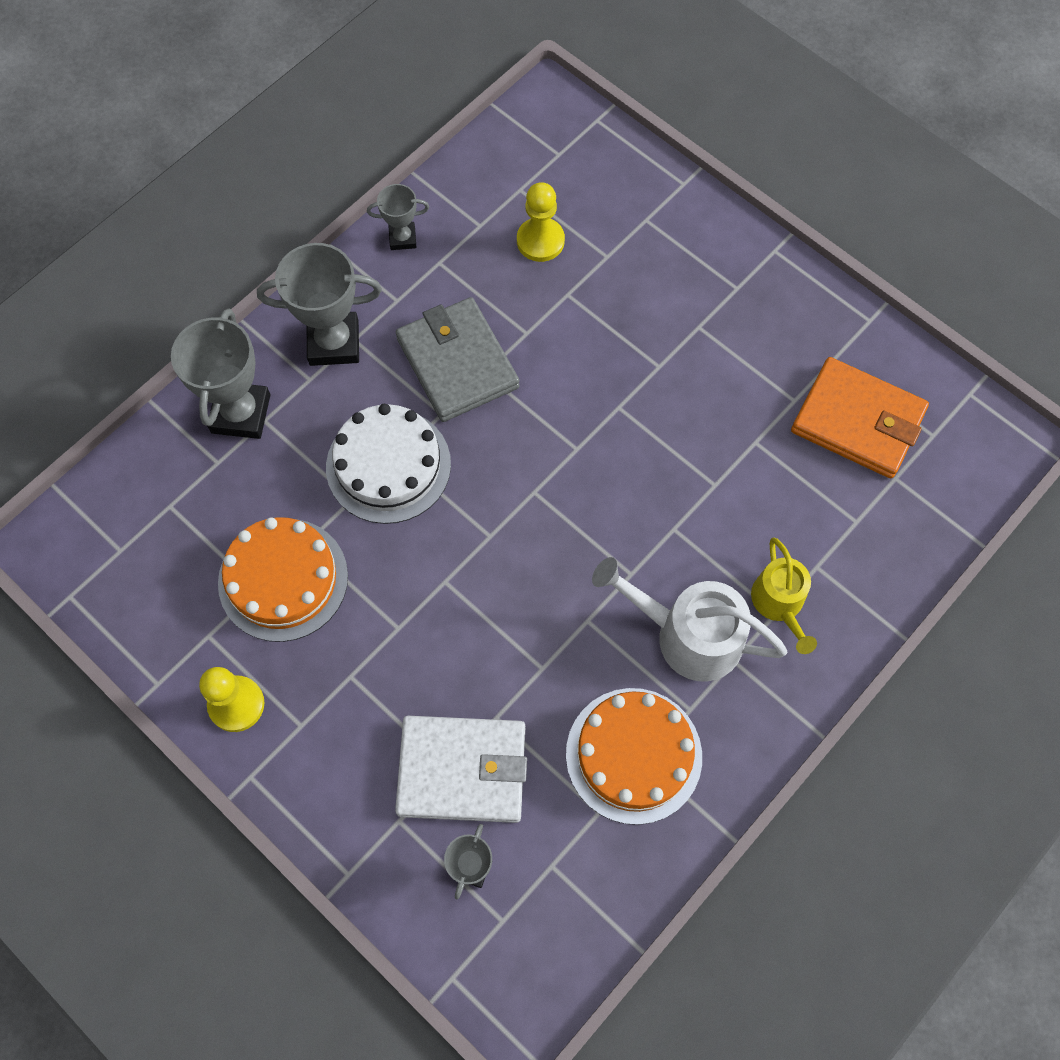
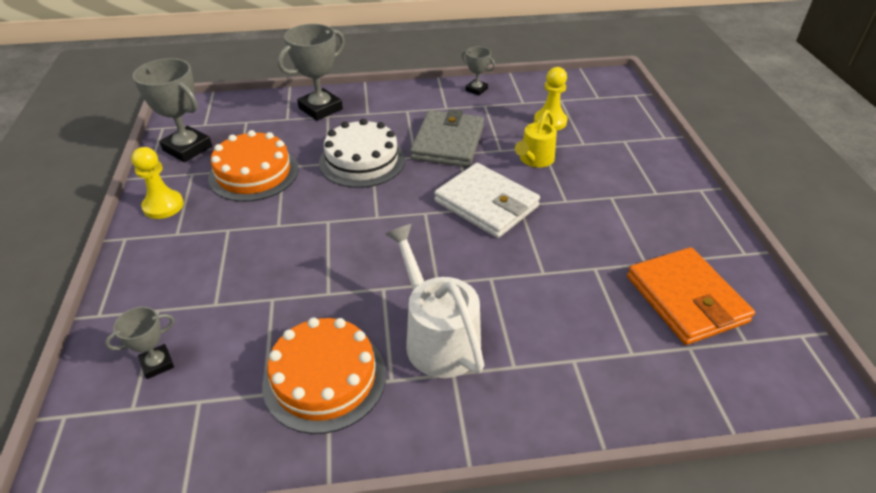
camera: 40 degrees right, 25 degrees down
(334, 343) = (396, 107): grey trophy -> grey trophy (187, 148)
(462, 770) = (220, 310): white wallet -> white wallet (486, 204)
(779, 603) = (522, 363): yellow watering can -> yellow watering can (534, 160)

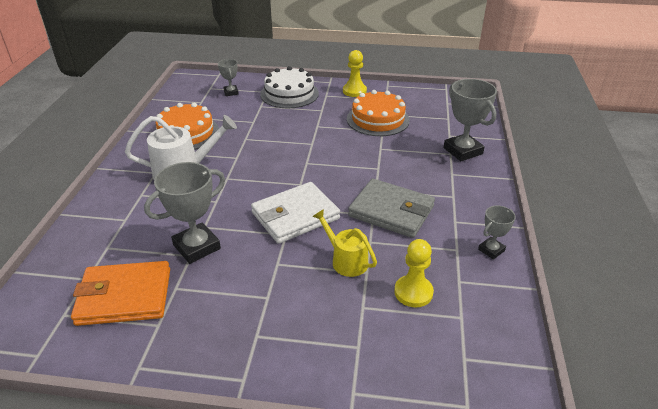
camera: 105 degrees right, 5 degrees down
(187, 148) = (416, 97): grey trophy -> grey trophy (197, 247)
(362, 161) = (378, 163): white cake -> white cake (289, 94)

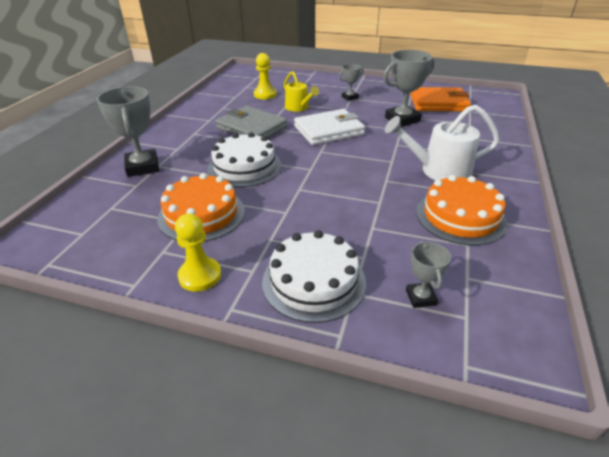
camera: 170 degrees left, 0 degrees up
(369, 159) = (244, 167): none -> white cake
(491, 250) = (201, 106): grey trophy -> grey trophy (350, 97)

